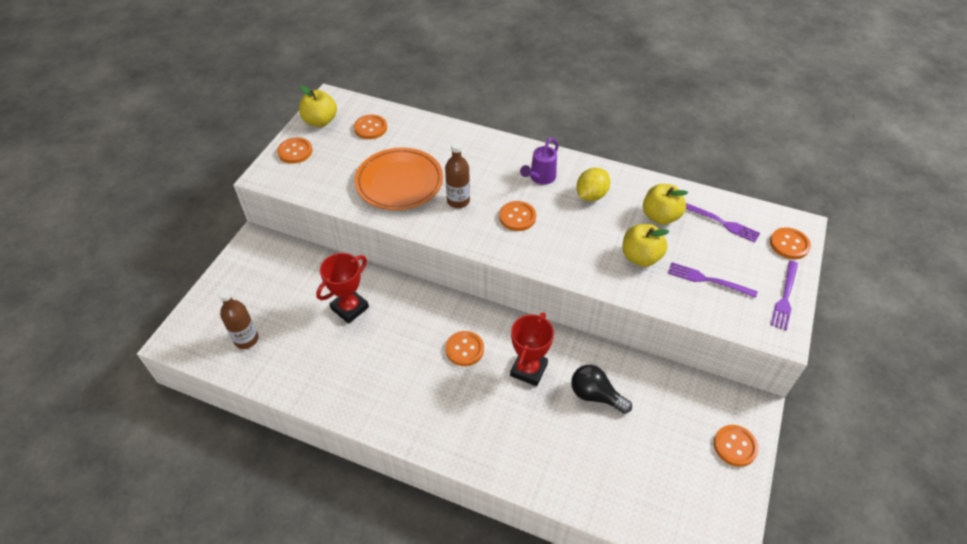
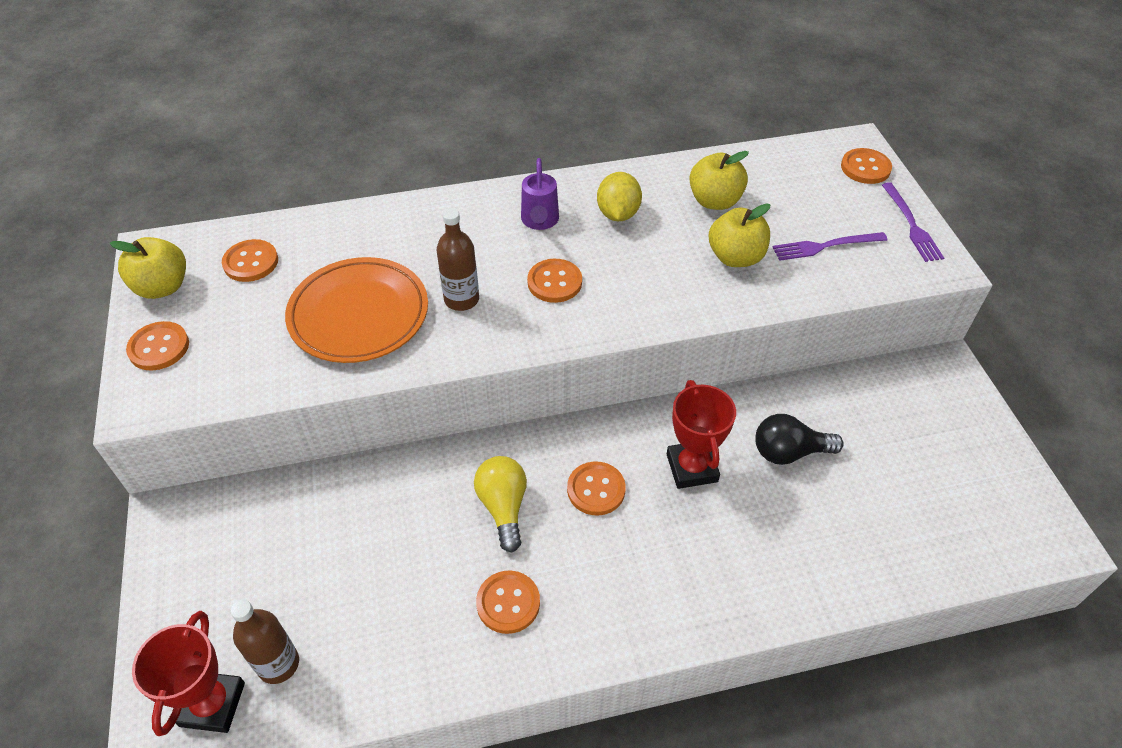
camera: 35 degrees left, 0 degrees up
(349, 308) = (398, 527): red trophy -> red trophy (212, 704)
(409, 329) = (503, 507): none -> yellow light bulb
(721, 222) = (781, 177): purple fork -> none
(735, 446) = (966, 419): orange button -> orange button (508, 603)

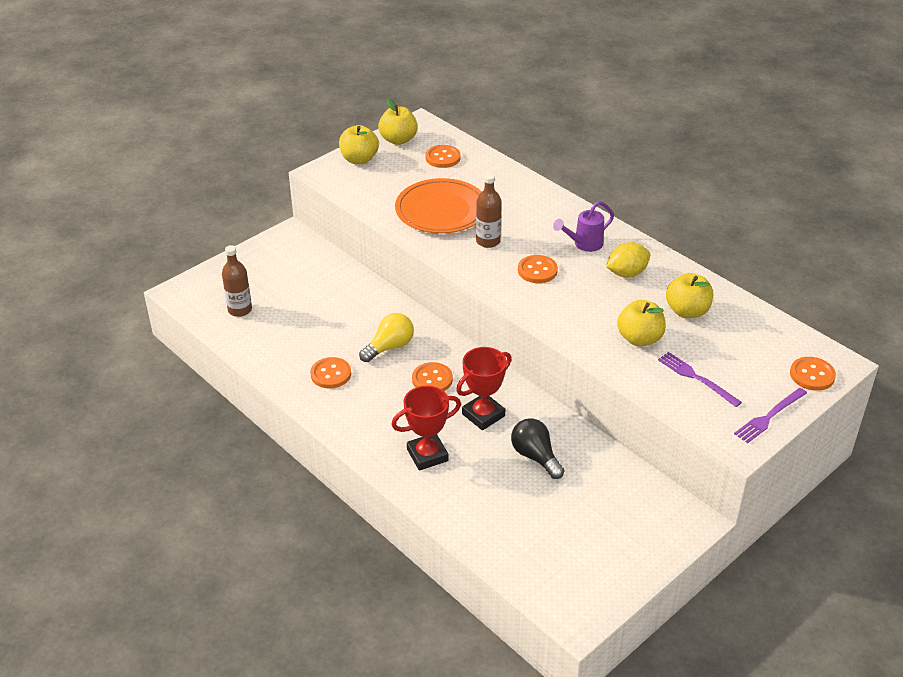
camera: 60 degrees right, 10 degrees down
(159, 347) = (359, 159): orange button -> yellow apple
(212, 704) = (206, 299): red trophy -> red trophy (427, 455)

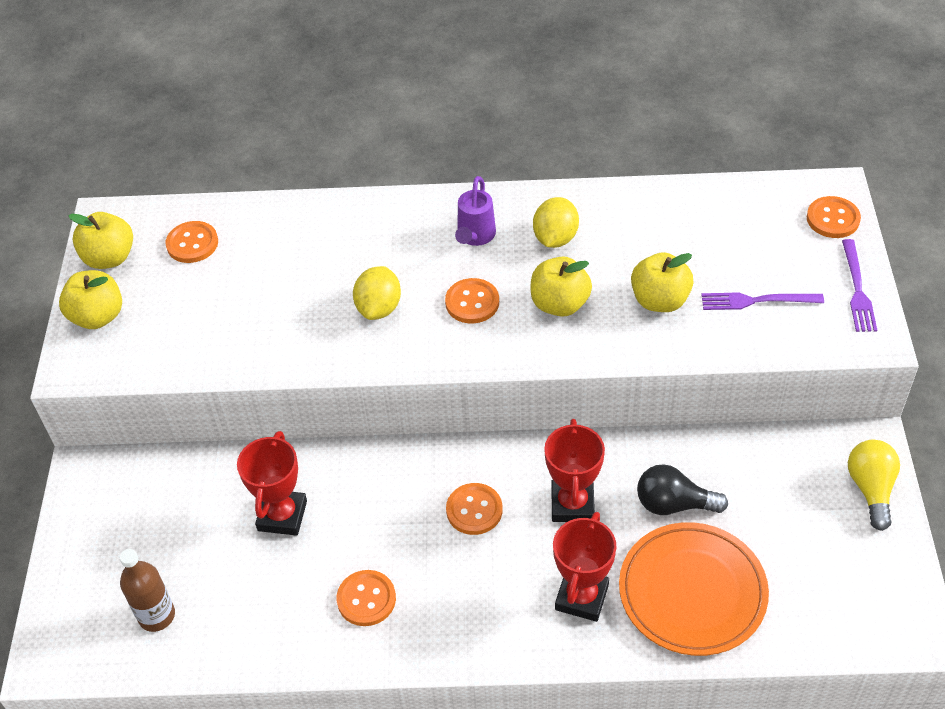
camera: 45 degrees left, 10 degrees up
(344, 313) = (282, 516): none -> red trophy
(389, 347) = (383, 512): yellow light bulb -> yellow light bulb (871, 489)
(441, 210) = (280, 309): orange plate -> orange plate (692, 592)
(488, 241) = (379, 308): brown bottle -> yellow lemon
(687, 311) = (658, 236): yellow apple -> yellow apple (559, 304)

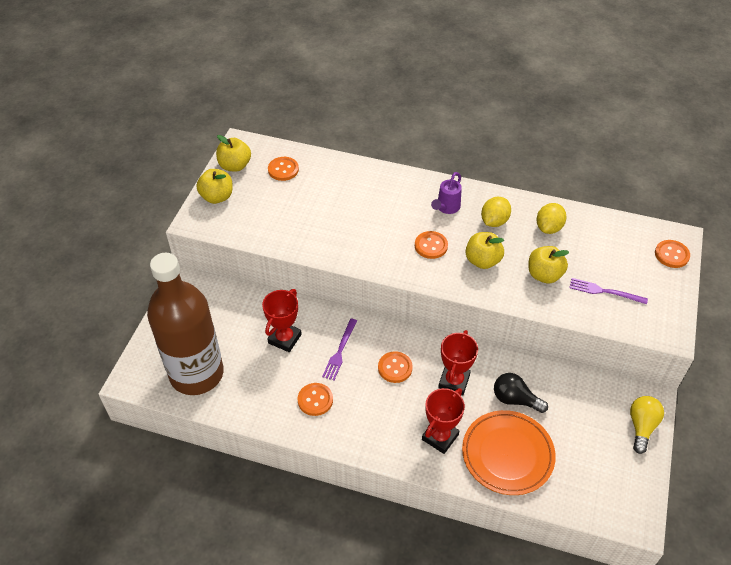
camera: 15 degrees right, 0 degrees up
(157, 616) = (196, 374): brown bottle -> brown bottle, size x2.47
(379, 308) = (375, 234): yellow lemon -> yellow lemon (549, 228)
(857, 289) = (671, 301): purple fork -> purple fork (340, 351)

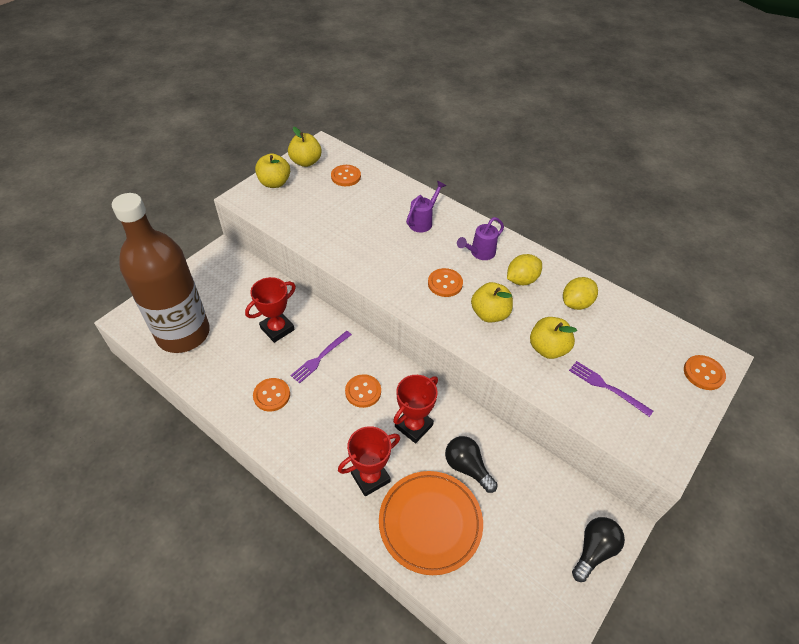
camera: 20 degrees right, 0 degrees up
(380, 193) = (423, 221): none -> purple watering can
(641, 426) = (594, 550): yellow light bulb -> black light bulb

